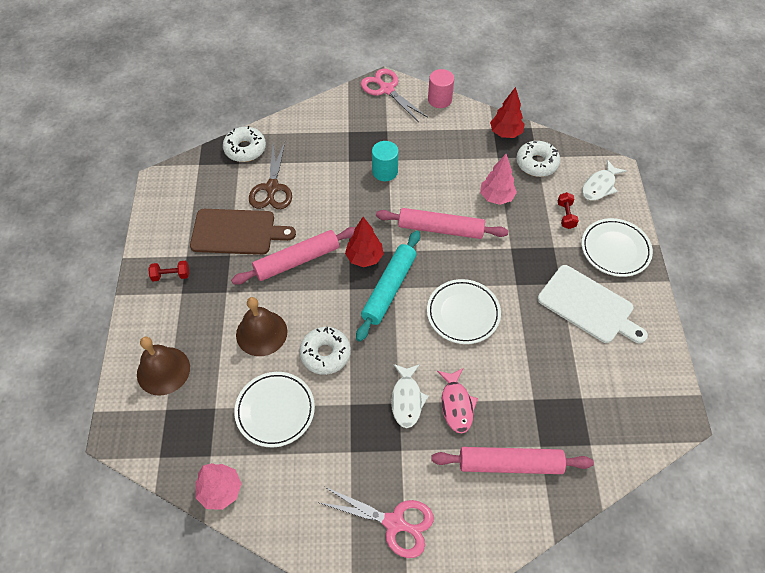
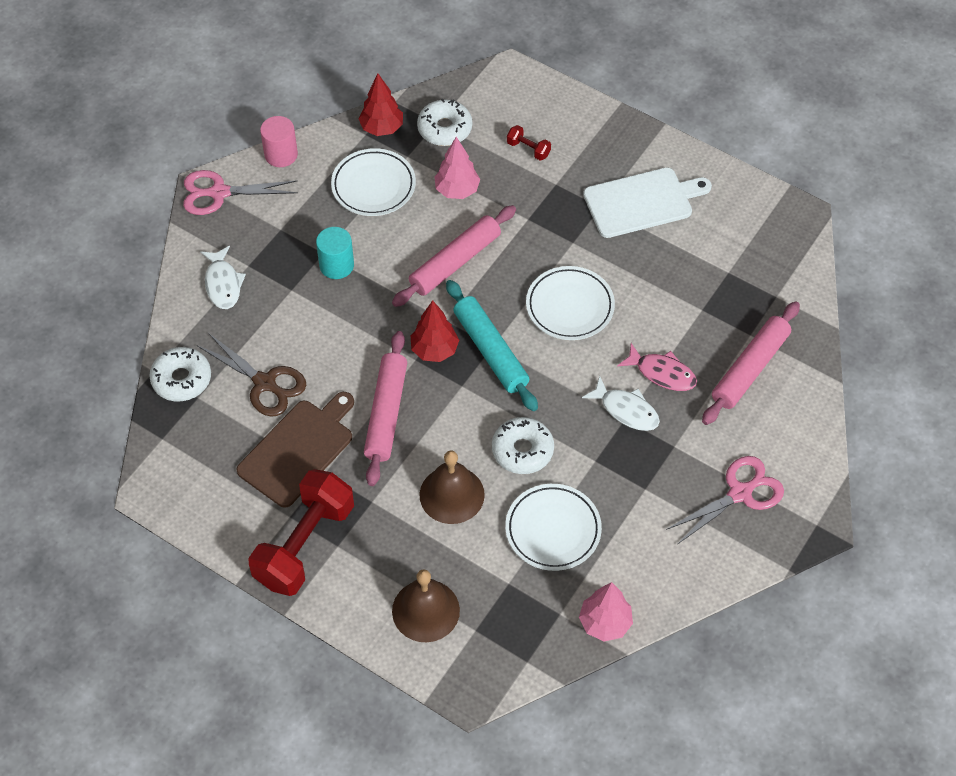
camera: 55 degrees left, 0 degrees up
(171, 275) = (305, 544): red dumbbell -> red dumbbell, size x2.44
(599, 186) = (517, 98): white fish -> white fish (223, 284)
(615, 250) = (599, 138): white plate -> white plate (373, 186)

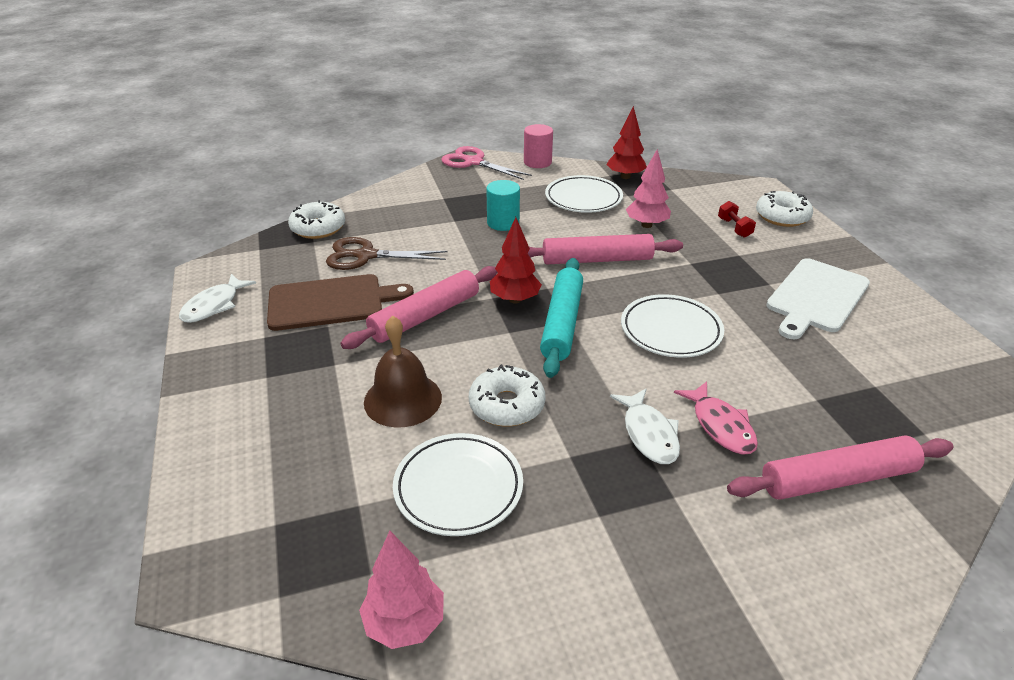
camera: 40 degrees right, 20 degrees down
(223, 284) = (414, 199): white fish -> white fish (214, 305)
(265, 383) = (366, 256): brown scissors -> brown scissors turned 105 degrees clockwise
(305, 544) = (246, 360): red dumbbell -> none
(425, 610) = (258, 473): brown bell -> none
(444, 129) = (674, 194): white donut -> white donut (782, 216)
(642, 202) = (816, 297): white cutting board -> white cutting board turned 105 degrees clockwise
(740, 493) = (718, 598): pink scissors -> none

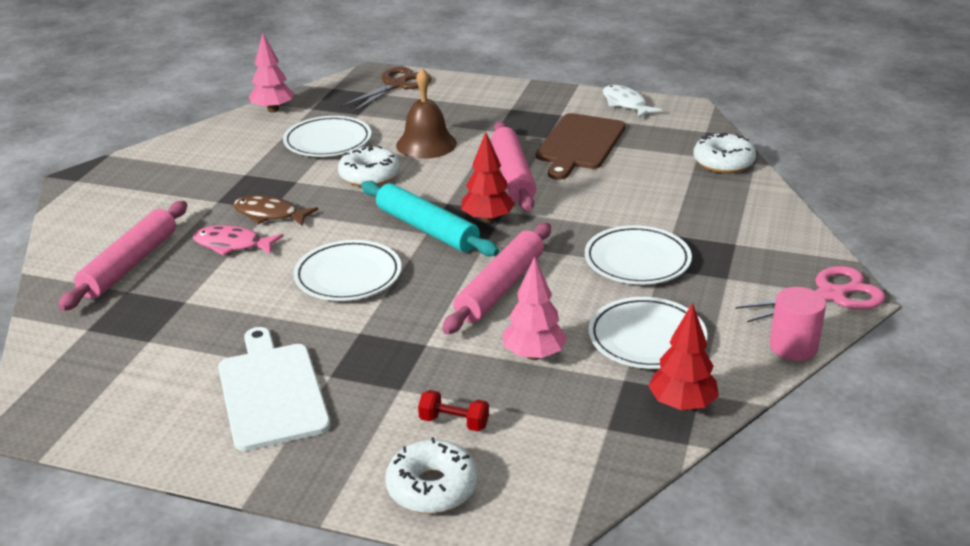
camera: 125 degrees right, 5 degrees down
(366, 256) = (642, 173): brown scissors -> brown scissors (396, 85)
(503, 223) = (637, 260): turquoise cylinder -> white plate
(648, 434) = (269, 214): white fish -> brown fish

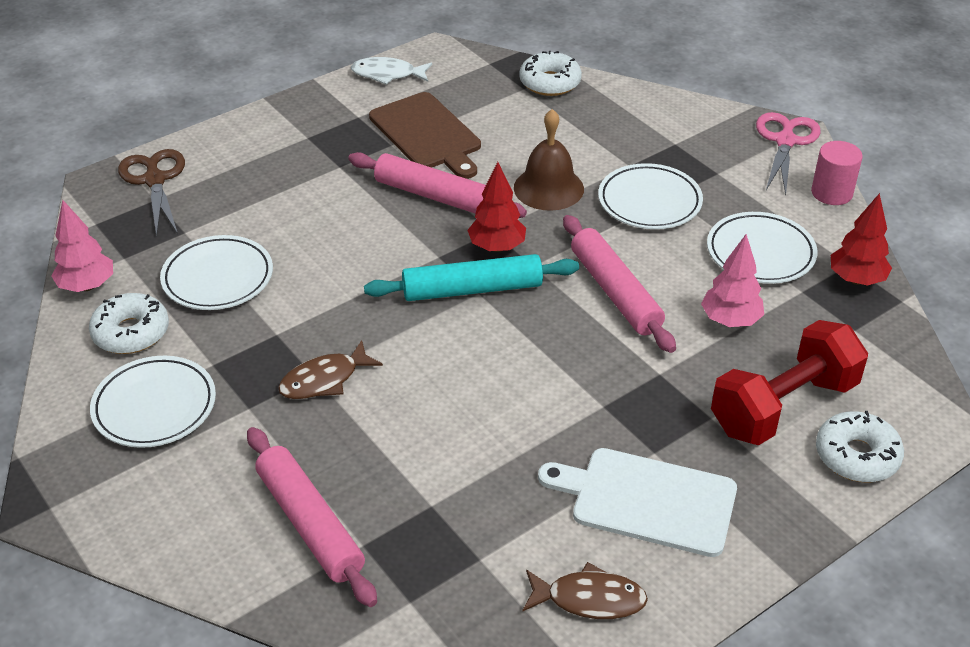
camera: 55 degrees left, 10 degrees up
(143, 403) = (589, 599): none -> brown fish
(232, 245) = (356, 430): pink fish -> none
(348, 276) = (502, 373): white plate -> white plate (154, 406)
(369, 175) = (327, 280): white donut -> white donut (131, 332)
(426, 144) = (310, 218): brown bell -> brown bell (548, 188)
(454, 422) = (783, 406): red dumbbell -> red dumbbell, size x2.44

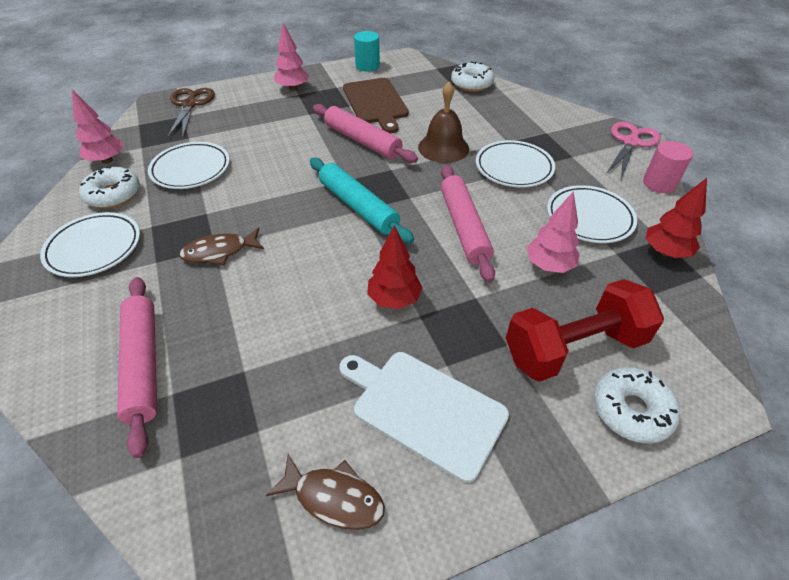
camera: 15 degrees right, 5 degrees up
(295, 129) = (293, 88): none -> pink tree
(387, 74) = (367, 66): white fish -> turquoise cylinder
(472, 289) = (358, 207): turquoise rolling pin -> turquoise rolling pin turned 45 degrees clockwise
(497, 247) = (389, 180): red tree -> red tree (394, 299)

